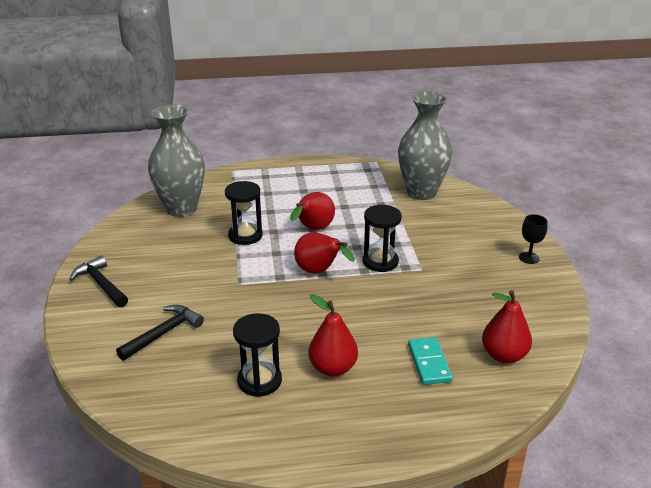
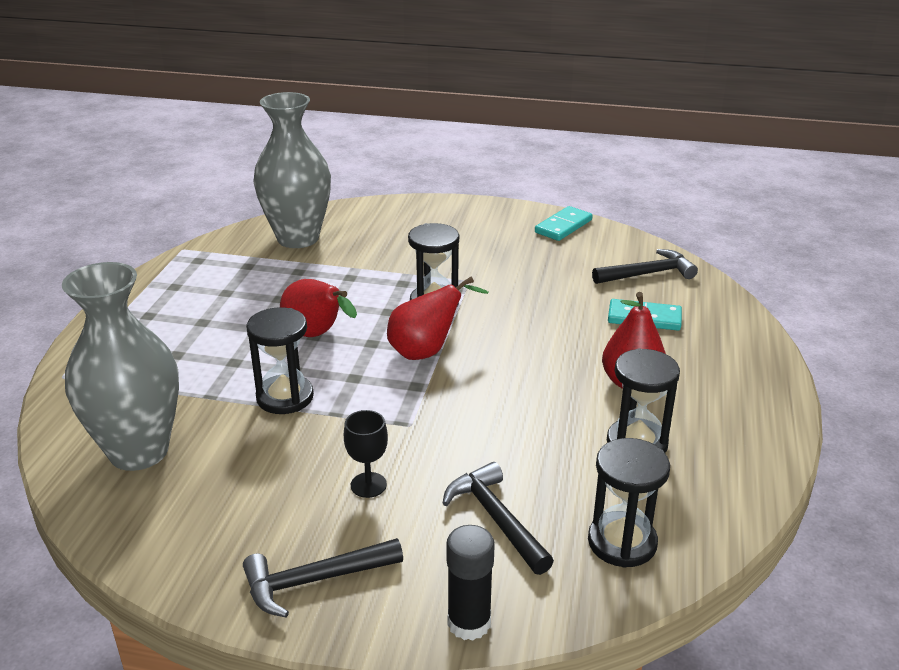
camera: 70 degrees left, 0 degrees up
(79, 340) = (469, 622): none -> black glue stick
(156, 388) = (622, 542): none -> black hourglass
(504, 355) = (647, 274): red pear -> black hammer
(529, 258) = (489, 215): black goblet -> black goblet (368, 485)
(546, 297) = (563, 226): none -> turquoise domino

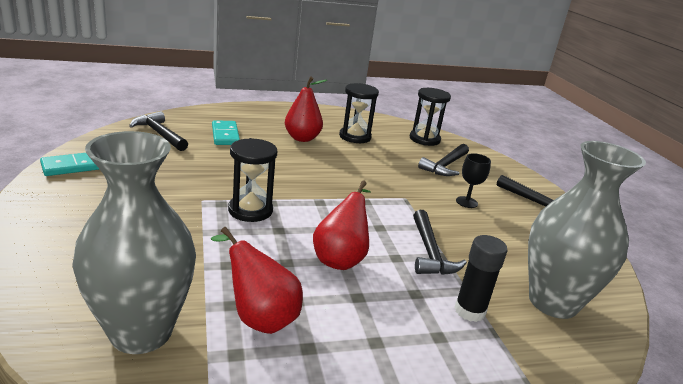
camera: 120 degrees left, 5 degrees down
(285, 397) = (430, 252): black hourglass -> black hammer
(426, 351) = (323, 203): red pear -> red pear (259, 317)
(469, 622) = (506, 166): black glue stick -> black glue stick (469, 311)
(563, 226) = (75, 166): turquoise domino -> turquoise domino turned 45 degrees counterclockwise

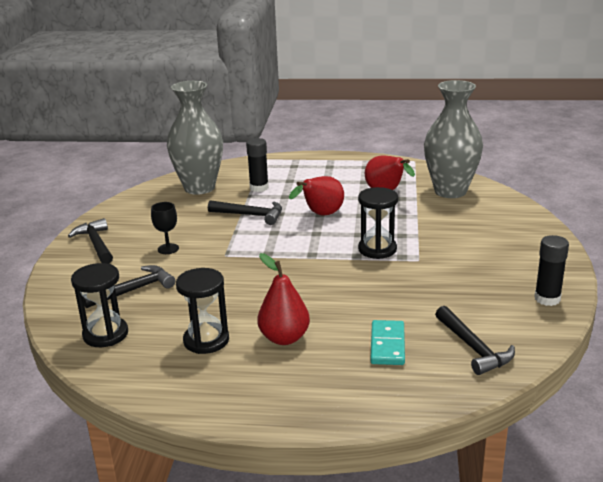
camera: 155 degrees left, 0 degrees up
(75, 166) = (547, 299): turquoise domino -> black glue stick
(430, 252) = (250, 215): black hammer -> black hammer turned 90 degrees clockwise

